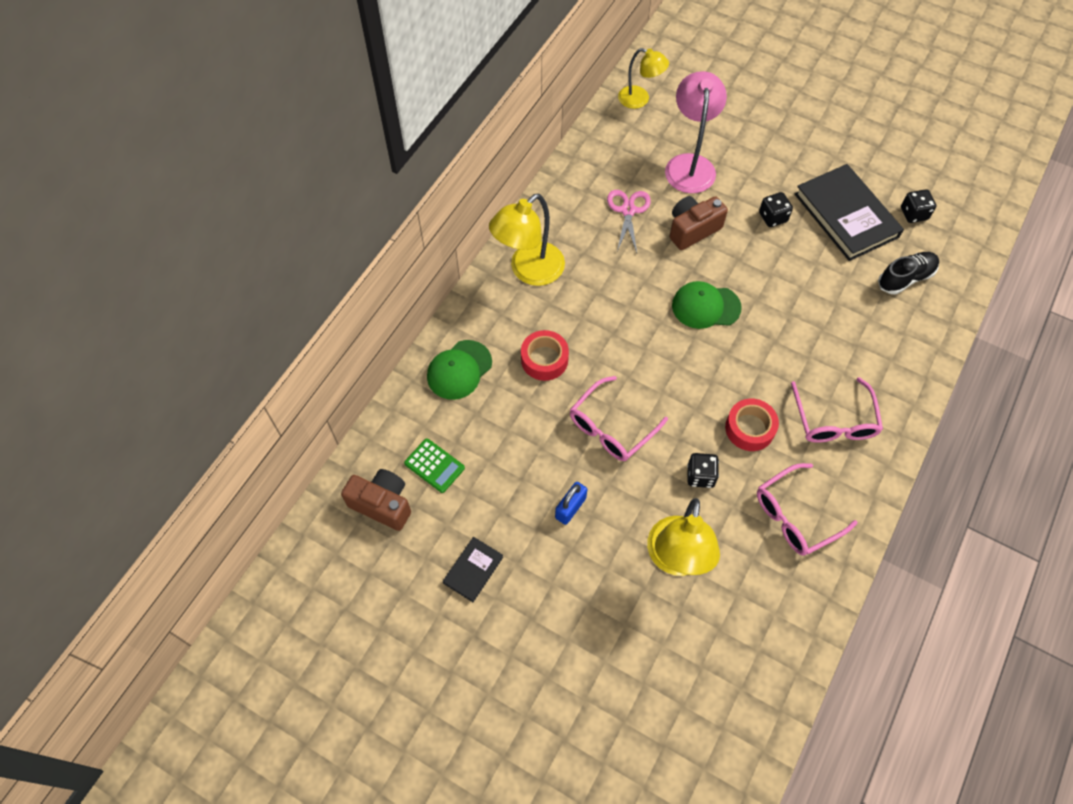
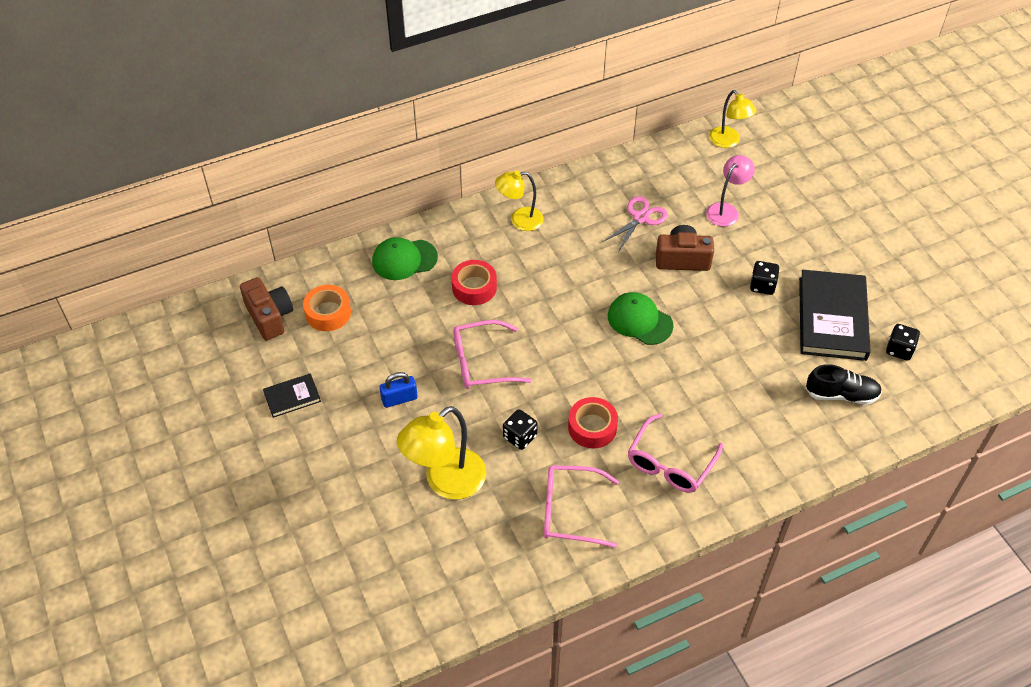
camera: 35 degrees right, 10 degrees down
(434, 465) = (328, 313): green calculator -> orange tape
(529, 271) = (519, 220): yellow lamp -> yellow lamp, size x0.64
(690, 164) = (726, 210): pink lamp -> pink lamp, size x0.64

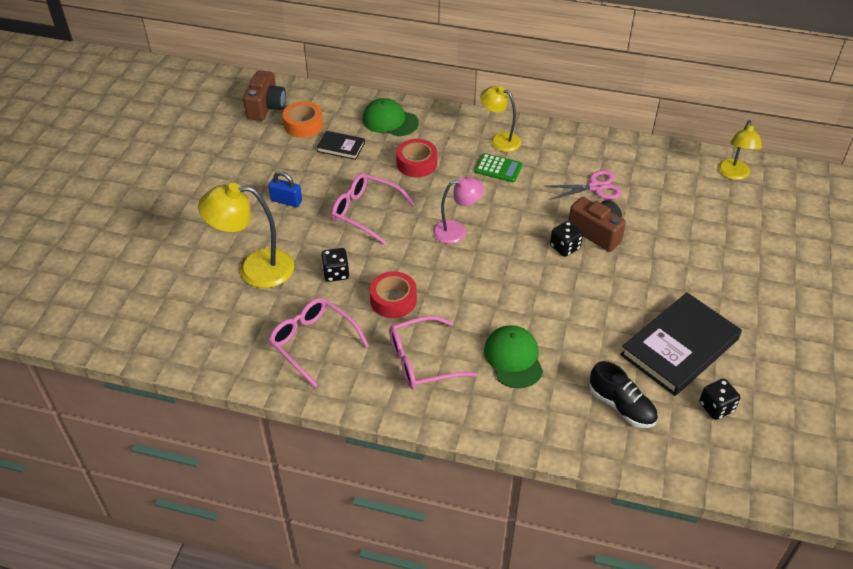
camera: 40 degrees right, 5 degrees down
(292, 397) = (224, 160): black book -> black book (341, 147)
(547, 248) = (498, 168): none -> green calculator
(639, 320) = (513, 253): green cap -> green cap (513, 358)
(726, 210) = (674, 220): pink lamp -> pink lamp (456, 231)
(762, 286) = (644, 288): black dice -> black dice (565, 247)

